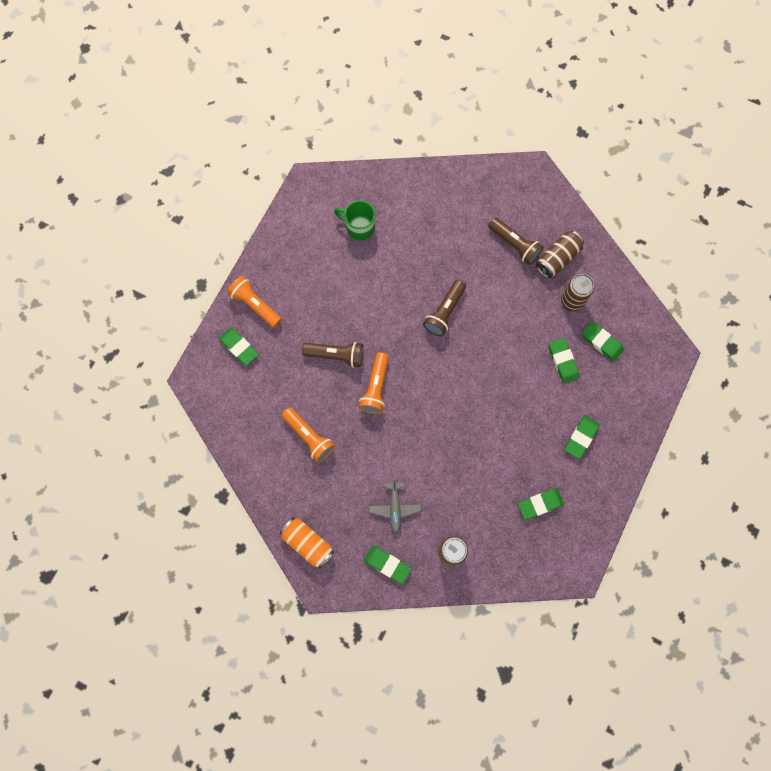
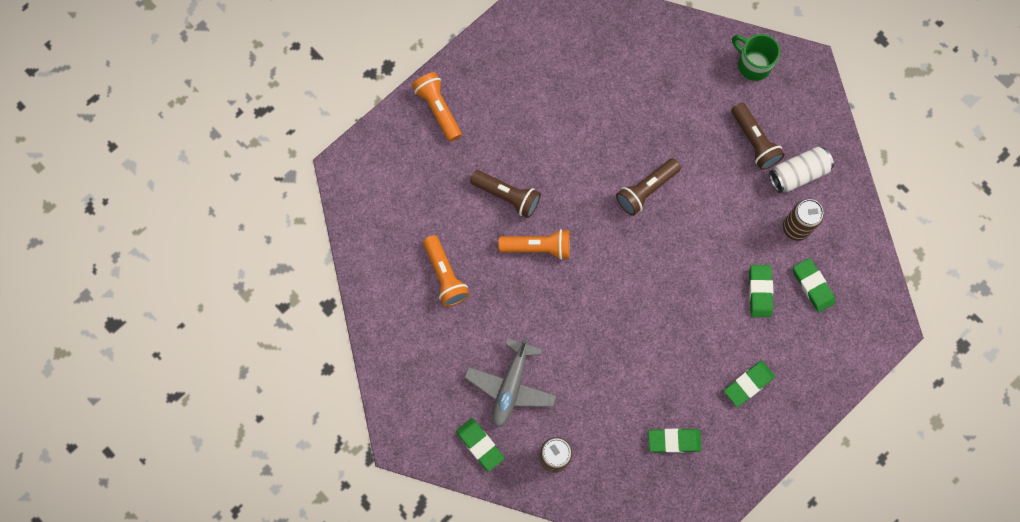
camera: 20 degrees right, 0 degrees up
(239, 347) = (404, 150): green eraser -> none
(307, 543) = (402, 390): orange can -> none
(359, 227) = (585, 61): green mug -> green mug (753, 64)
(376, 388) = (538, 247): orange flashlight -> orange flashlight turned 120 degrees counterclockwise
(395, 507) = (511, 386): grey plane -> grey plane, size x1.54
(558, 258) = (798, 174): brown can -> white can

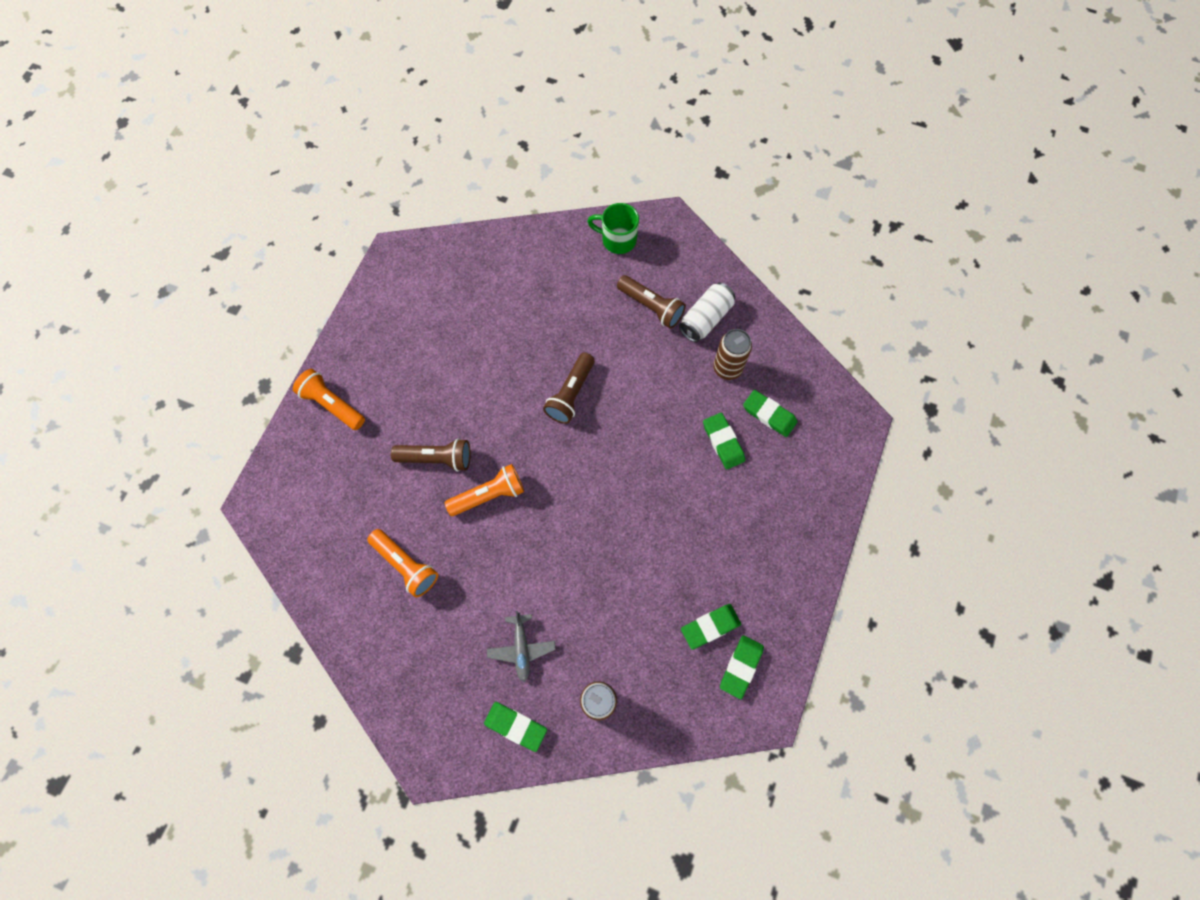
camera: 25 degrees left, 5 degrees down
(511, 386) = (521, 648): grey plane -> grey plane, size x0.65
(748, 384) = (755, 536): green eraser -> green eraser (741, 667)

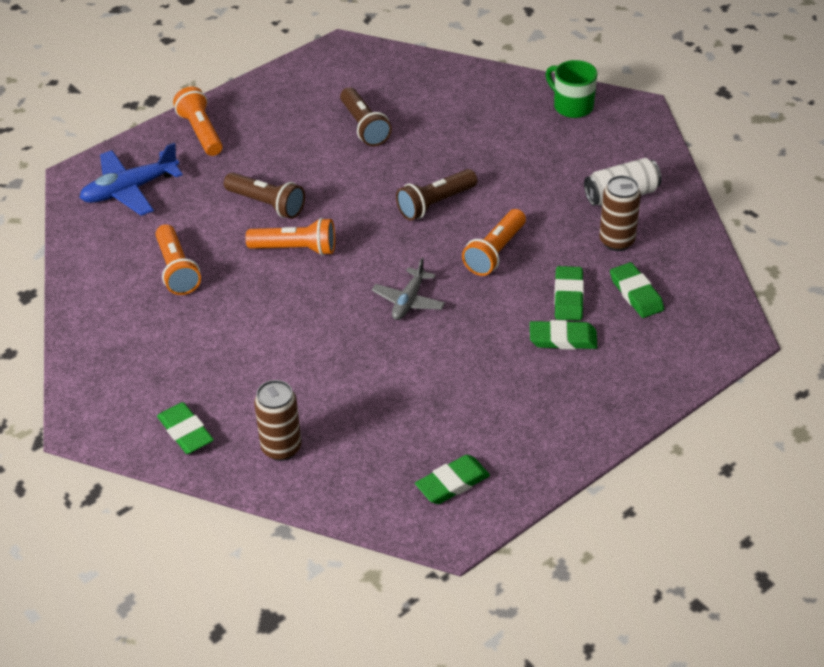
camera: 30 degrees right, 25 degrees down
(311, 498) = (130, 190): none -> blue plane
(521, 648) = (237, 375): grey plane -> grey plane (408, 301)
(645, 423) = (495, 252): none -> orange flashlight
(651, 307) = (569, 167): brown flashlight -> brown flashlight (364, 127)
(710, 627) = (444, 437): green eraser -> green eraser (563, 339)

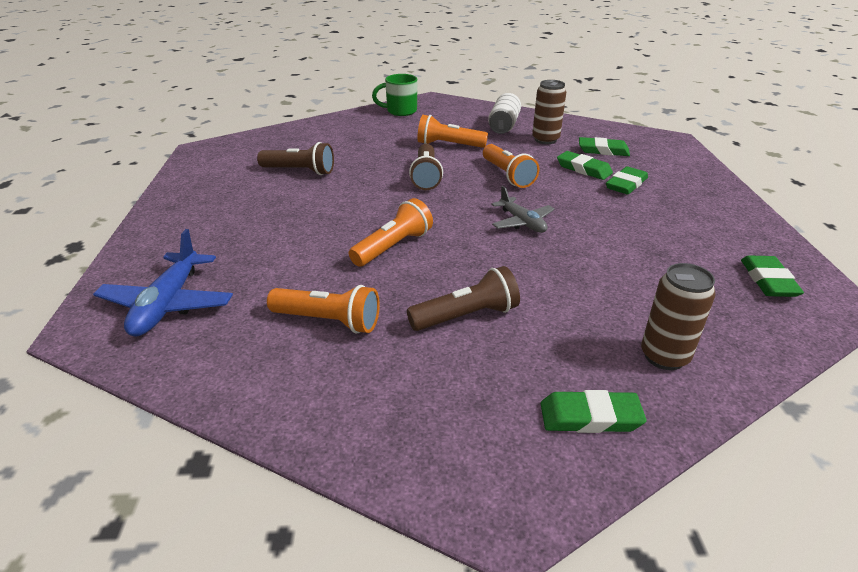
camera: 55 degrees left, 10 degrees down
(201, 132) = (169, 236): orange flashlight -> orange flashlight (448, 145)
(267, 204) = (316, 239): brown flashlight -> brown flashlight (466, 316)

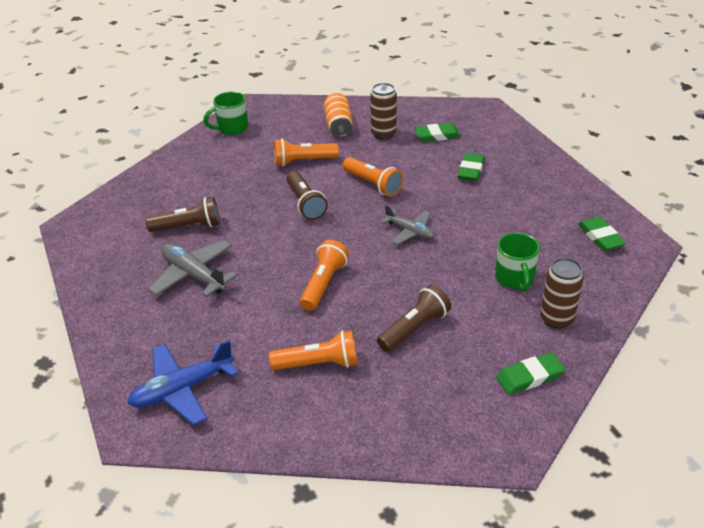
camera: 20 degrees left, 5 degrees up
(168, 304) = (182, 389): blue plane -> blue plane turned 75 degrees clockwise
(270, 209) = (194, 275): none -> grey plane
(504, 125) = (338, 125): white can -> orange can
(583, 169) = (431, 161): green eraser -> none
(627, 297) = (514, 278): none -> green mug

